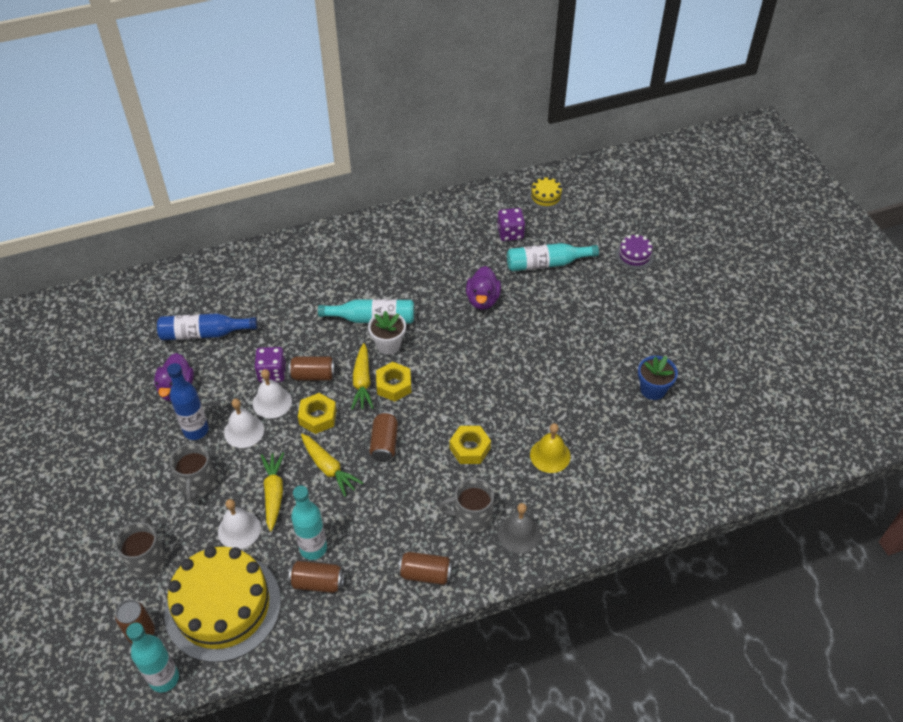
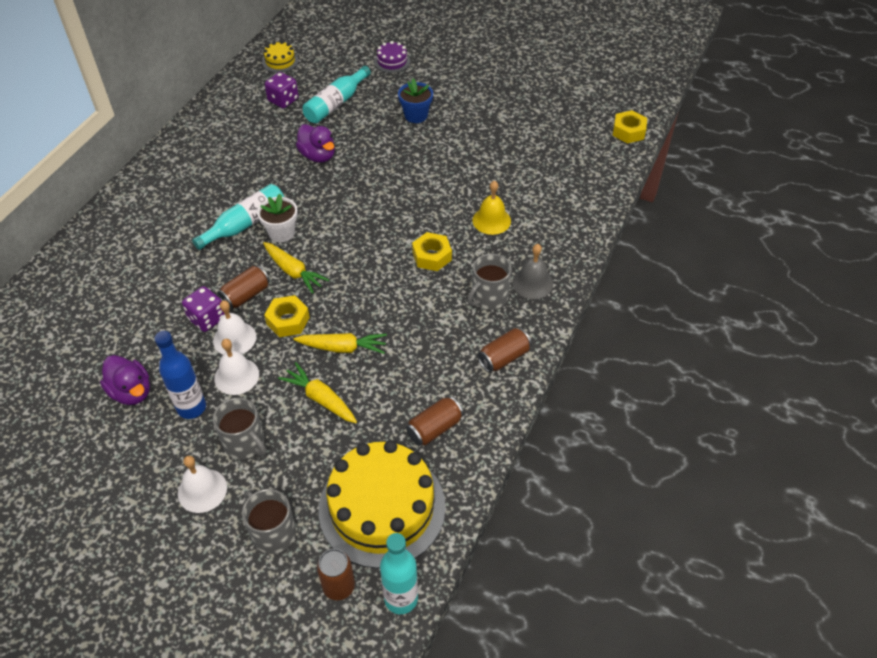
camera: 45 degrees left, 0 degrees up
(204, 333) = (103, 334): blue bottle -> none
(239, 529) = (325, 446): white bell -> white bell (202, 490)
(313, 548) = (401, 409): turquoise bottle -> none
(384, 443) = (364, 299): brown can -> none
(394, 385) = (322, 256): yellow nut -> yellow nut (628, 131)
(653, 389) = (506, 134): blue flower pot -> blue flower pot (416, 115)

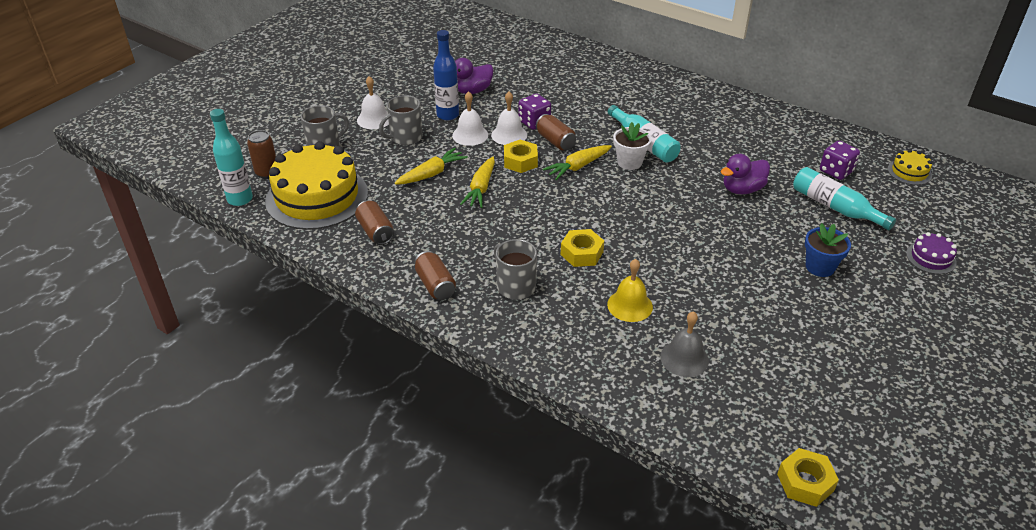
camera: 100 degrees right, 10 degrees down
(532, 283) = (527, 323): grey bell -> grey bell (684, 358)

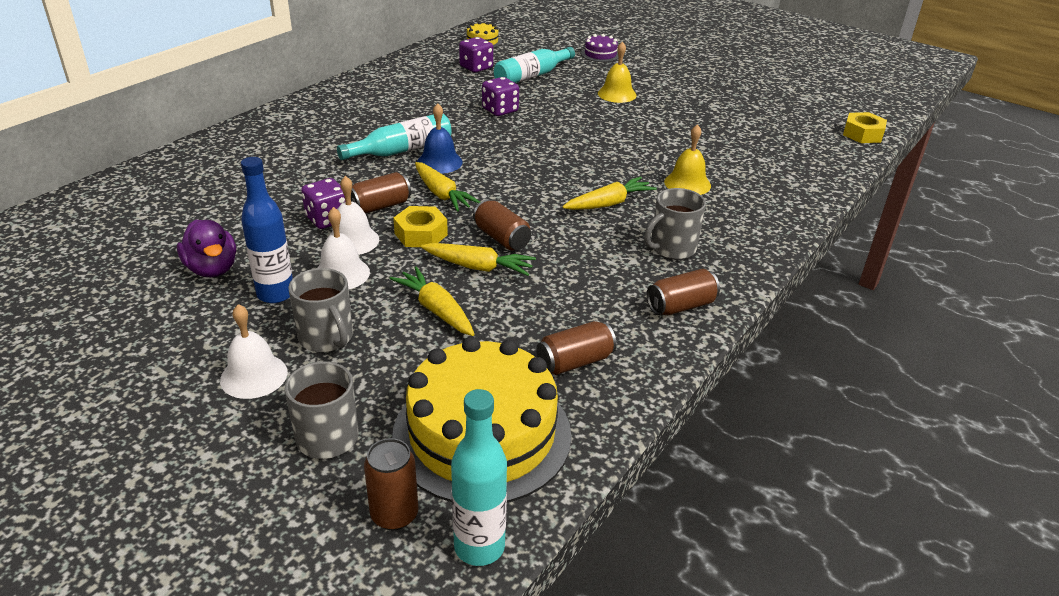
camera: 90 degrees left, 5 degrees down
(519, 197) = (501, 238): none -> brown can
(581, 253) = (609, 203): yellow nut -> yellow carrot
(629, 162) = (439, 162): white flower pot -> blue bell
(684, 358) = (751, 164): grey bell -> none
(742, 189) = (500, 110): purple duck -> purple dice
(820, 267) = (617, 94): blue flower pot -> yellow bell

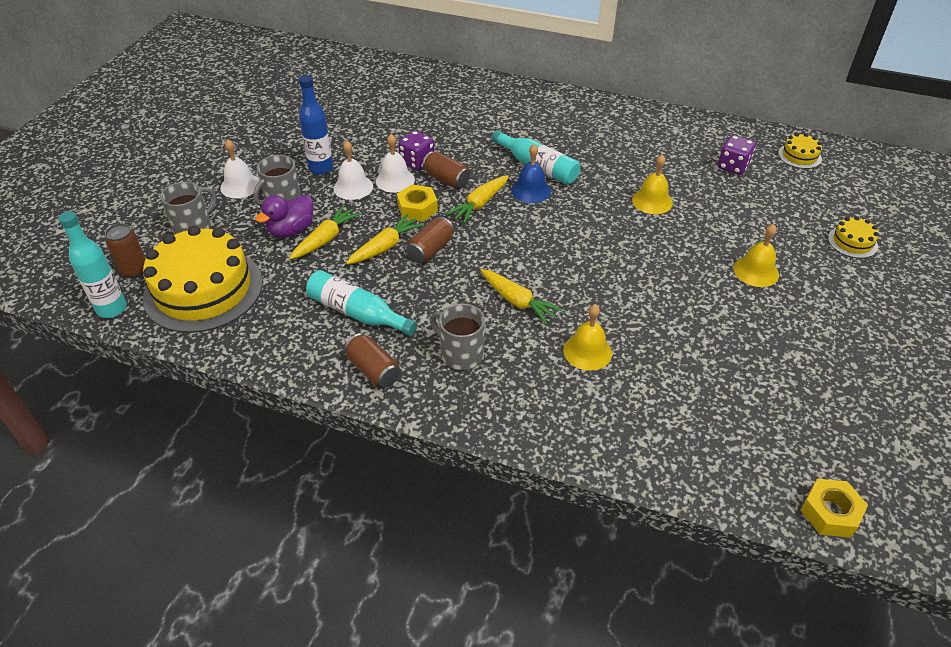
camera: 75 degrees right, 10 degrees up
(212, 269) = (339, 136): purple duck -> purple duck (291, 230)
(478, 267) = (385, 247): yellow carrot -> yellow carrot turned 135 degrees counterclockwise
(500, 110) = (652, 201): purple dice -> yellow bell
(531, 76) = (746, 204): turquoise bottle -> turquoise bottle (357, 312)
(574, 362) = (285, 319): brown can -> none
(600, 54) = (852, 242): purple cake -> yellow cake

